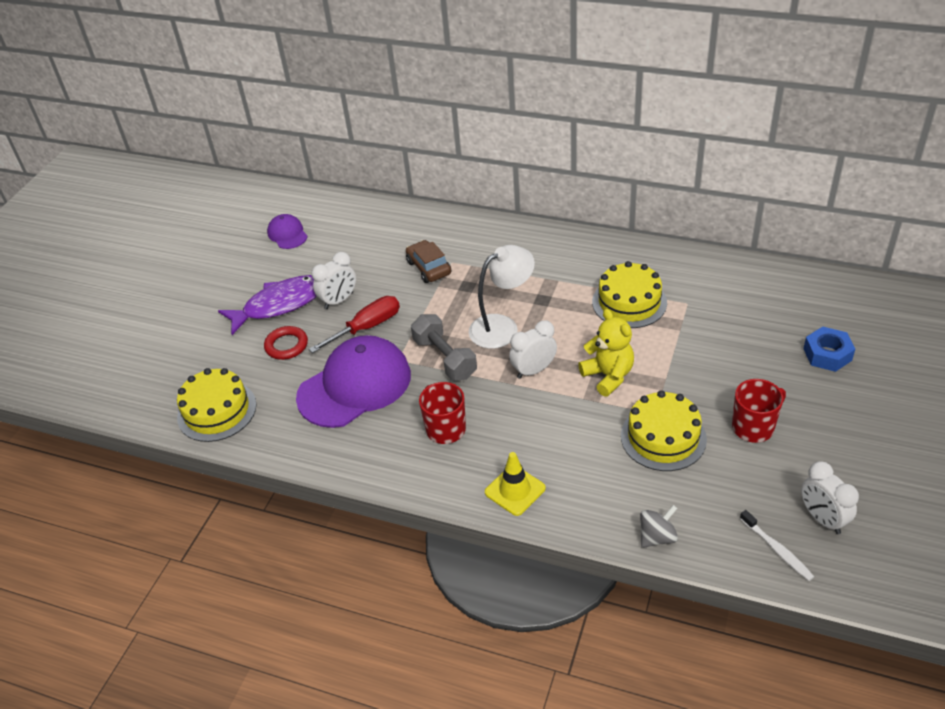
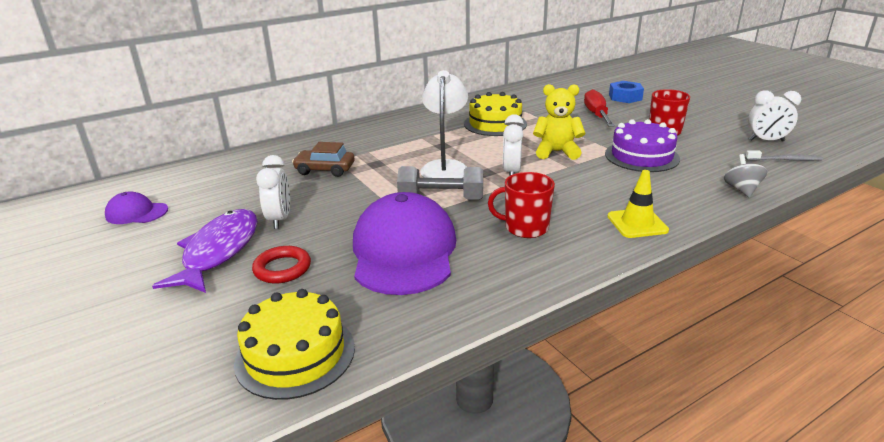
camera: 55 degrees left, 15 degrees down
(367, 327) = (340, 219): red screwdriver -> red screwdriver (596, 115)
(663, 437) = (641, 156): yellow cake -> purple cake
(777, 549) = (785, 160): white toothbrush -> grey toothbrush

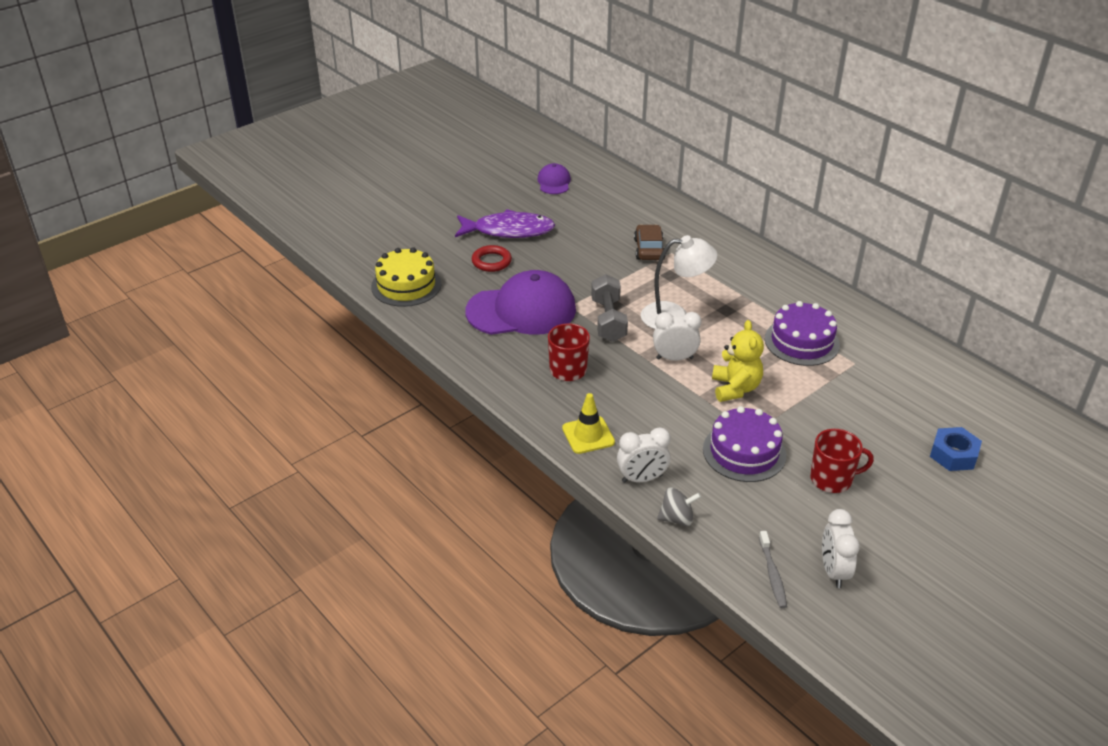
camera: 80 degrees right, 10 degrees up
(280, 219) = (556, 245): white clock -> white clock (642, 479)
(495, 124) = (801, 342): yellow cake -> purple cake
(596, 115) = (867, 423): red screwdriver -> none

